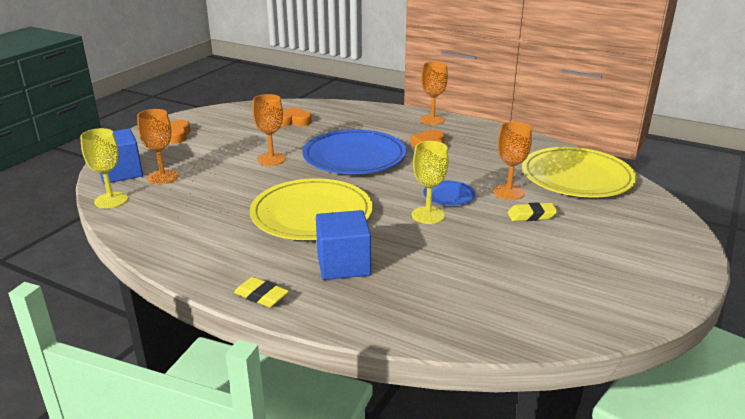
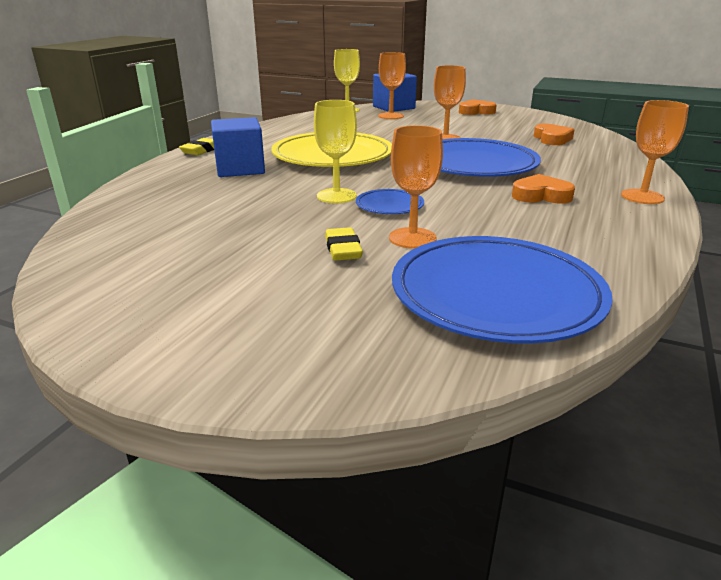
camera: 85 degrees right, 0 degrees up
(576, 177) = (496, 294): yellow plate -> blue plate

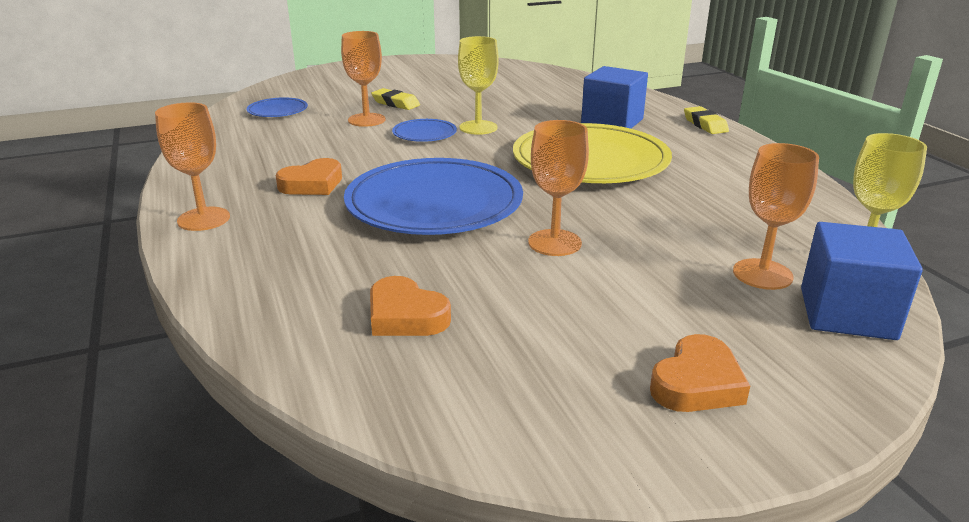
camera: 135 degrees right, 0 degrees up
(496, 294) = (277, 111): blue plate -> blue plate, size x0.45

